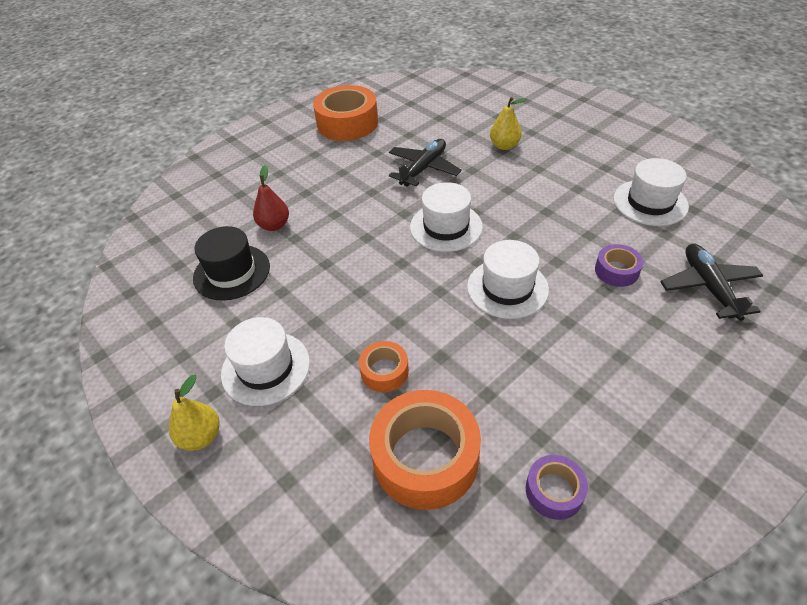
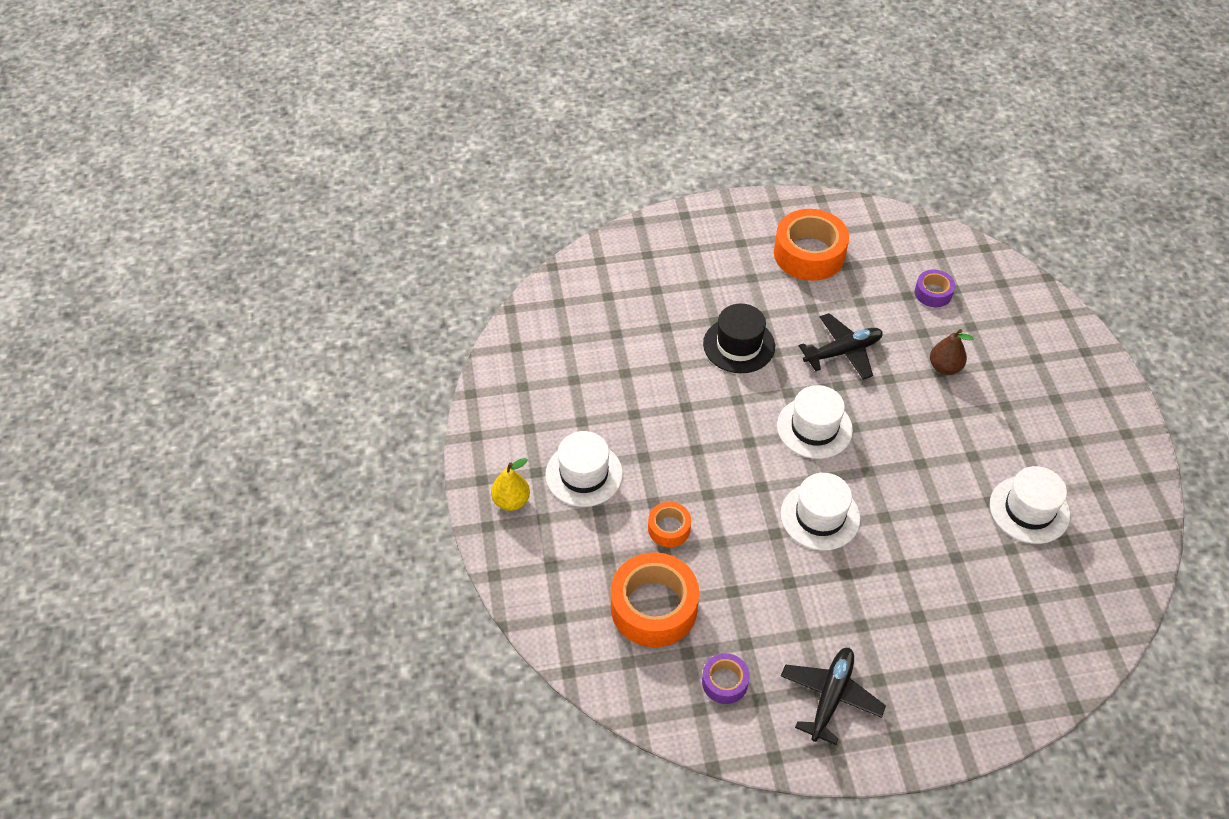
camera: 30 degrees right, 5 degrees up
(232, 272) = (605, 372): black hat -> black hat (739, 345)
(274, 225) = (666, 342): red pear -> none
(504, 146) = (944, 367): yellow pear -> brown pear
(616, 271) = (929, 555): purple tape -> purple tape (933, 293)
(708, 287) = (996, 616): black plane -> black plane (830, 697)

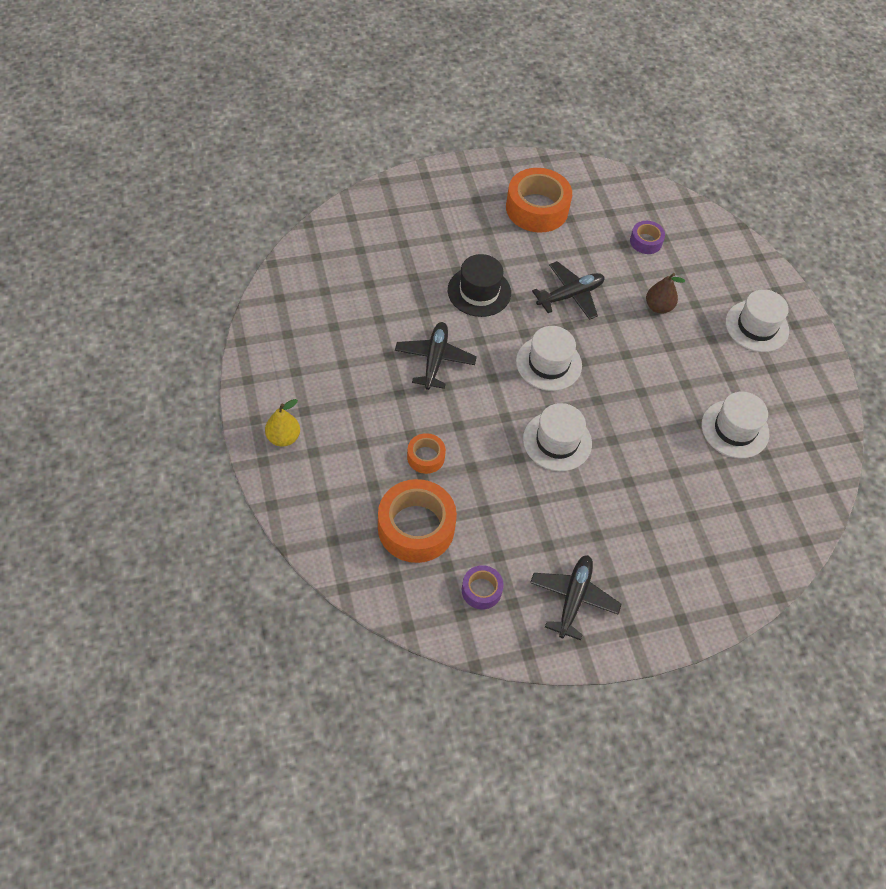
camera: 10 degrees left, 5 degrees up
(584, 474) = (347, 411): white hat -> white hat (756, 326)
(685, 420) = (435, 359): none -> black plane

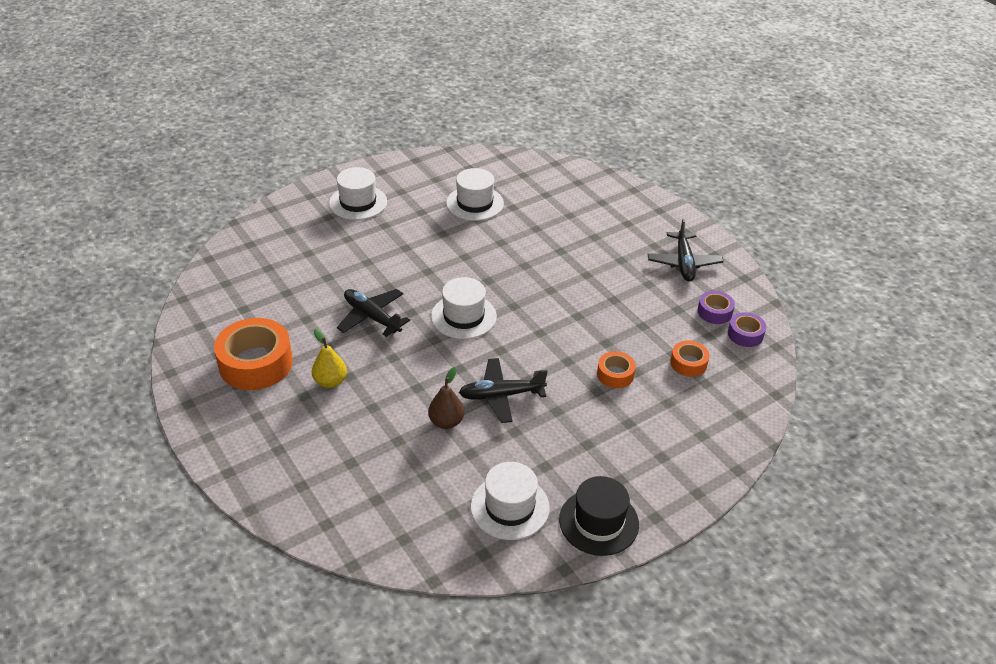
camera: 105 degrees left, 15 degrees down
(283, 437) = (661, 486): yellow pear -> yellow pear (330, 381)
(416, 527) = (688, 363): orange tape -> orange tape, size x0.51
(479, 291) = (396, 383): black hat -> black hat (598, 522)
(557, 441) = (546, 296): white hat -> white hat (510, 507)
(573, 598) = (683, 263): black plane -> black plane turned 90 degrees counterclockwise
(646, 241) = (277, 278): purple tape -> purple tape (745, 334)
(658, 307) = (361, 259): brown pear -> brown pear (446, 422)

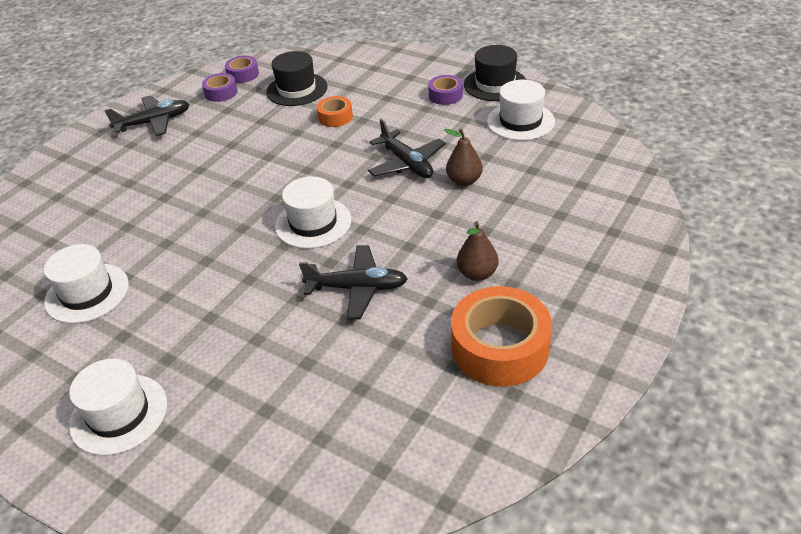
camera: 110 degrees left, 0 degrees up
(330, 381) = (477, 274): yellow pear -> brown pear
(372, 317) = (357, 288): black plane -> black plane turned 105 degrees counterclockwise
(602, 470) = (445, 95): none -> purple tape
(688, 363) = (297, 89): orange tape -> black hat

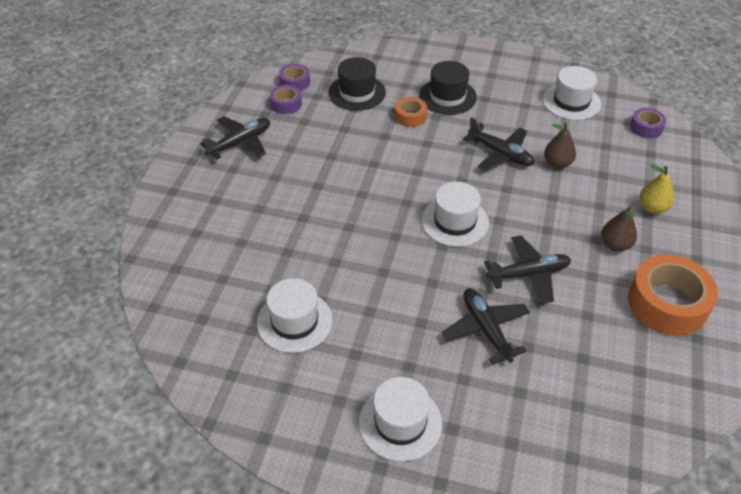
camera: 20 degrees left, 5 degrees up
(273, 336) = (486, 329): none -> black plane
(445, 95) = (494, 84): purple tape -> purple tape (646, 127)
(495, 84) = (530, 68): black hat -> black hat (447, 96)
(547, 241) = (652, 208): none -> yellow pear

